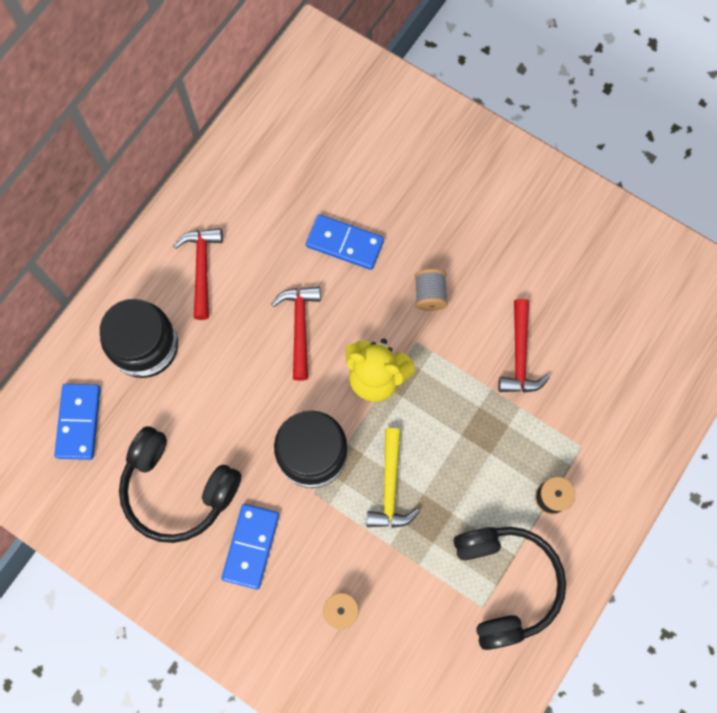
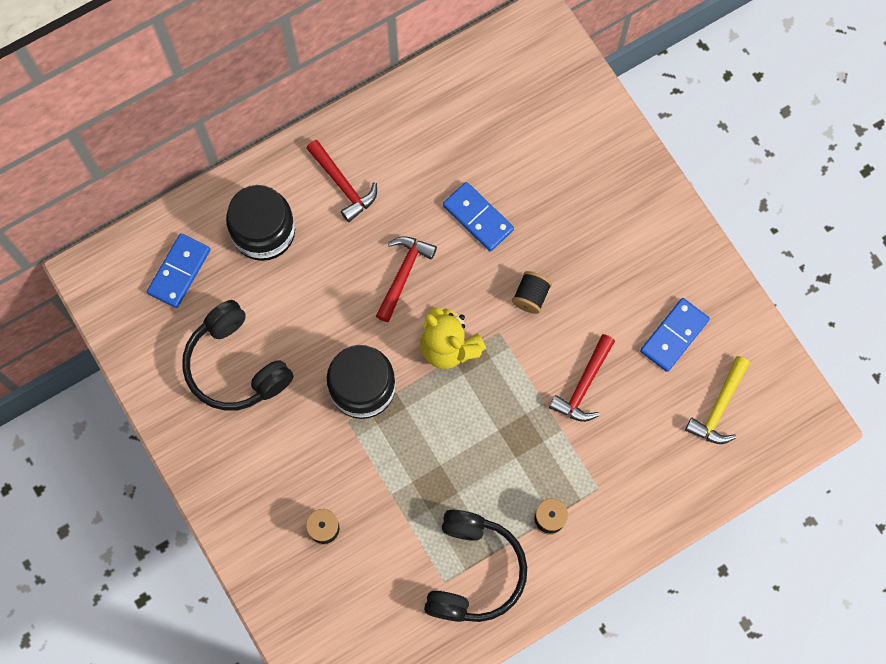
camera: 25 degrees right, 0 degrees up
(202, 268) = (343, 185): red hammer -> red hammer turned 120 degrees clockwise
(251, 546) = (274, 441): blue domino -> blue domino (674, 335)
(390, 487) = (415, 446): yellow hammer -> yellow hammer (719, 407)
(430, 295) = (530, 296): grey spool -> black spool

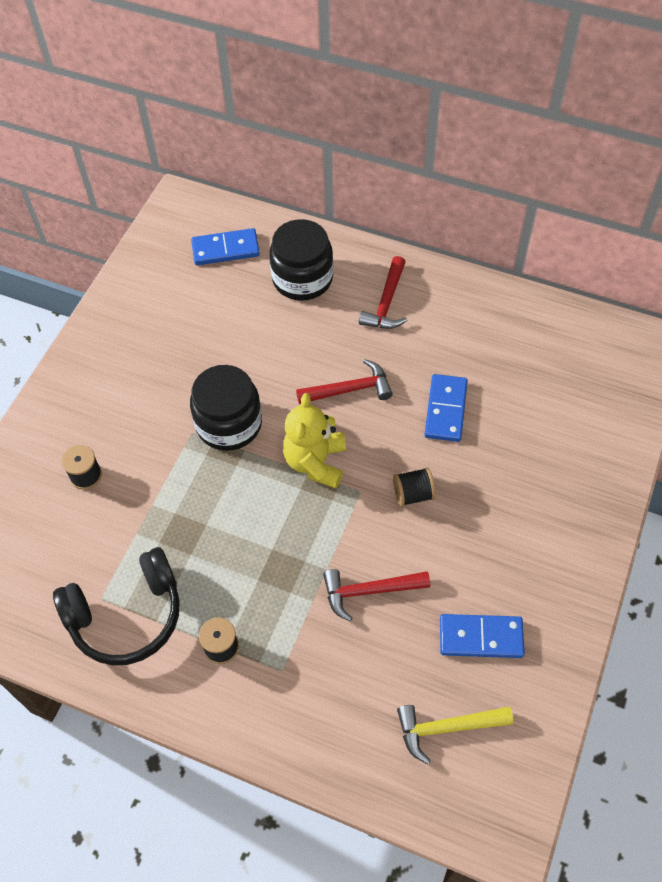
camera: 55 degrees right, 15 degrees down
(236, 365) = (179, 329): black headphones -> none

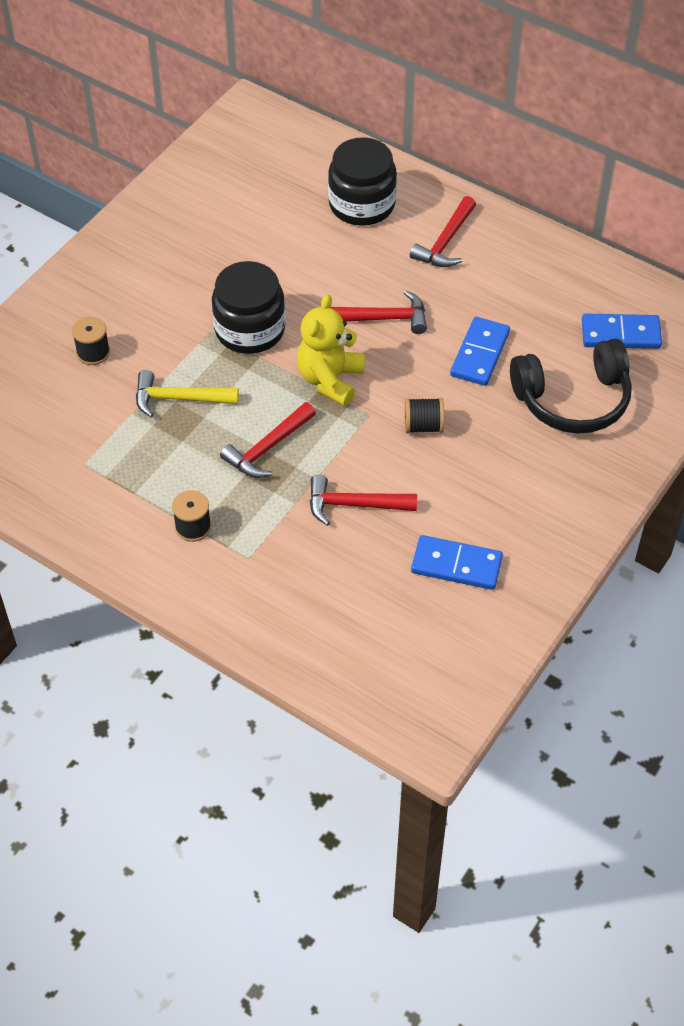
camera: 10 degrees right, 5 degrees down
(127, 615) = (106, 483): black headphones -> black headphones (573, 399)
(225, 249) = (287, 163): blue domino -> blue domino (620, 334)
(274, 546) = (267, 448): none -> red hammer
(446, 728) = (399, 636): yellow hammer -> yellow hammer (178, 399)

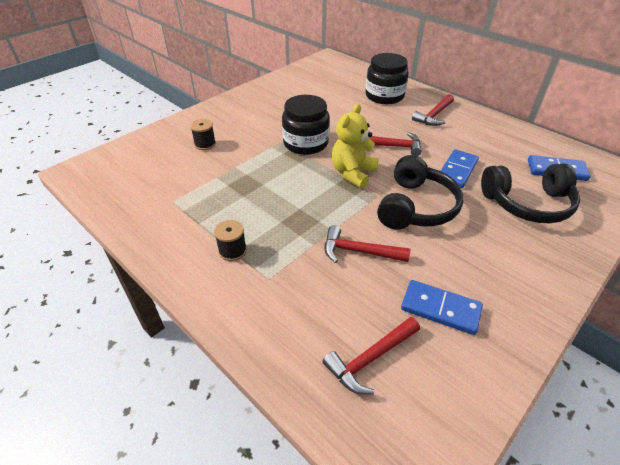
camera: 10 degrees right, 10 degrees down
(178, 399) = (249, 173): yellow hammer -> none
(267, 448) = (301, 207): red hammer -> red hammer (370, 359)
(423, 426) = (416, 207): black spool -> black headphones

